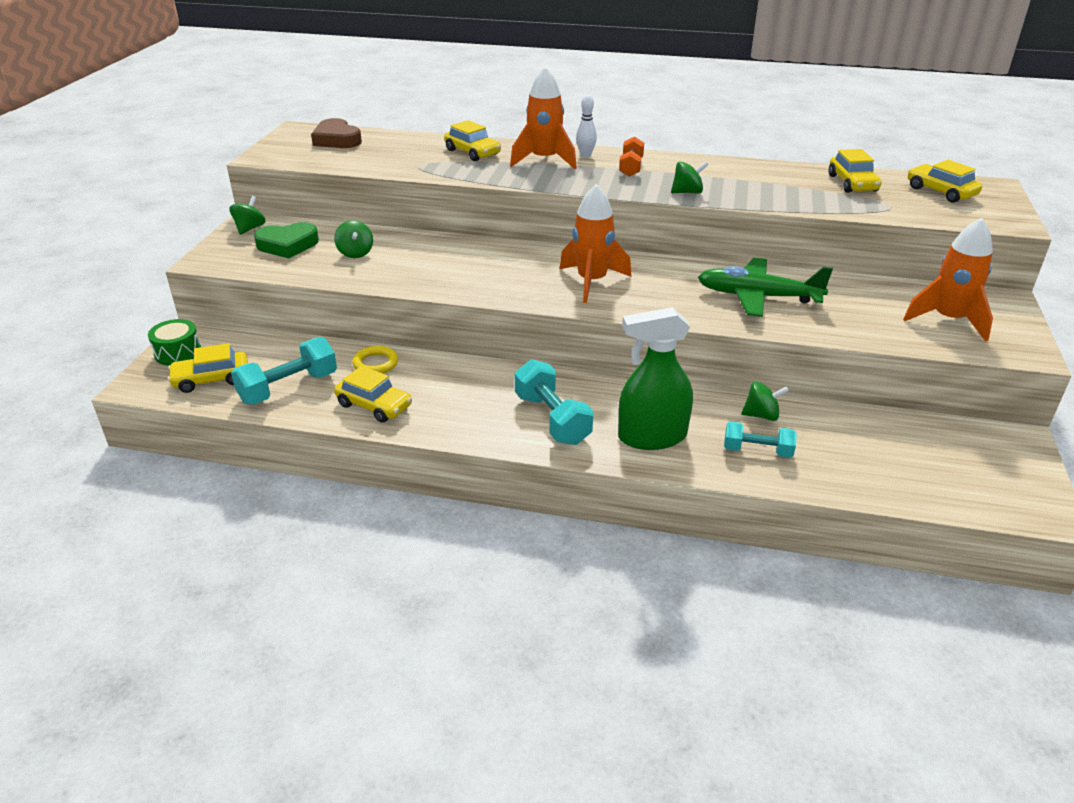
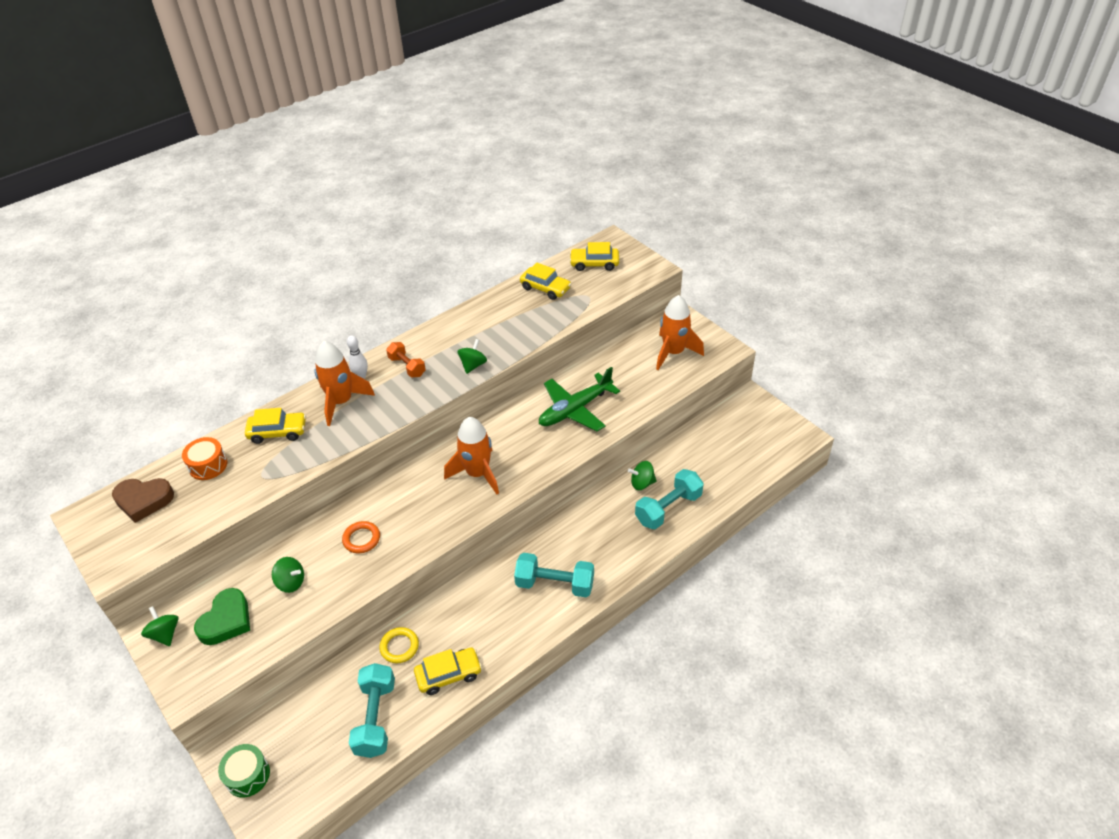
camera: 50 degrees left, 10 degrees up
(211, 379) = (312, 766): yellow car -> none
(401, 144) = (208, 465): none -> orange drum
(439, 262) = (361, 539): none -> orange ring
(652, 437) = (615, 547): green spray bottle -> none
(757, 451) = (668, 508): turquoise dumbbell -> turquoise dumbbell, size x1.56
(761, 415) = (642, 483): green spinning top -> green spinning top turned 135 degrees counterclockwise

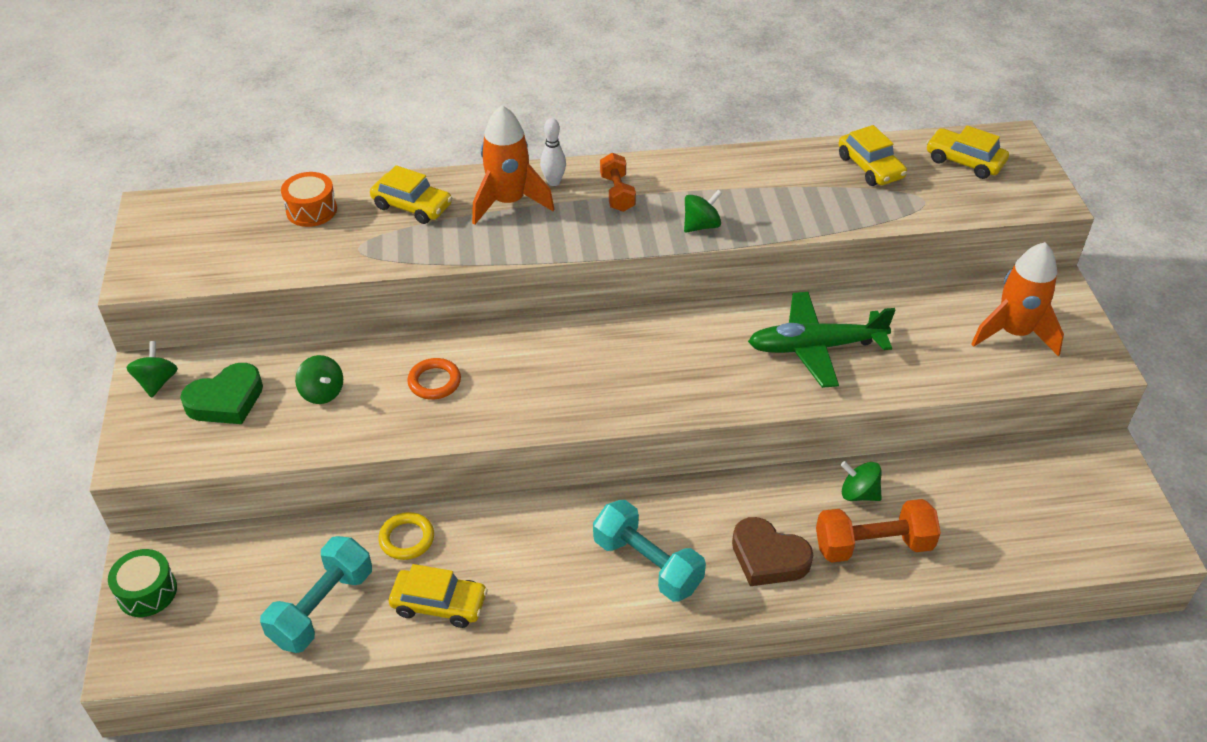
camera: 30 degrees right, 0 degrees up
(144, 501) = (220, 219): brown heart -> brown heart (768, 557)
(477, 474) = (628, 370): orange rocket -> none
(668, 508) = (873, 545): turquoise dumbbell -> orange dumbbell

